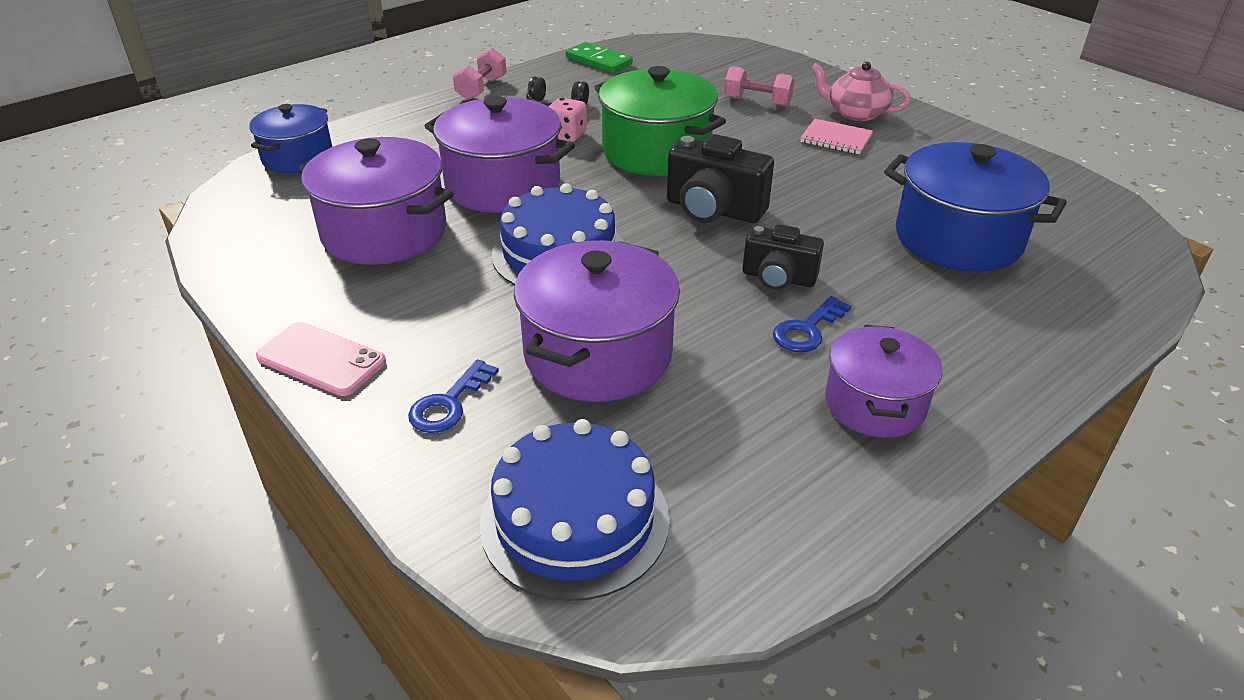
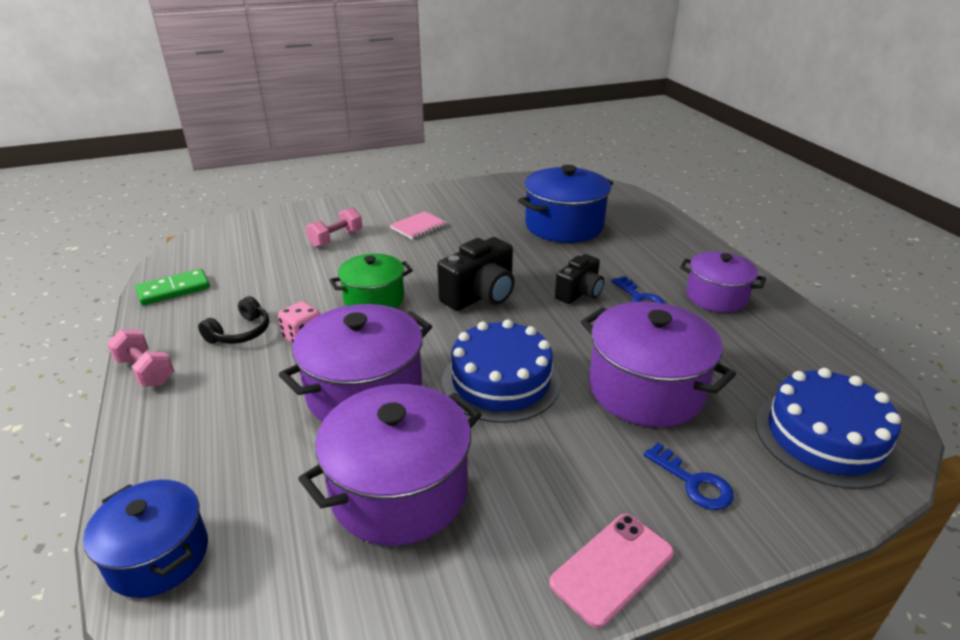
camera: 70 degrees left, 5 degrees down
(656, 151) = (374, 299): green pot -> green pot, size x0.64
(855, 113) = (390, 211): pink teapot -> none

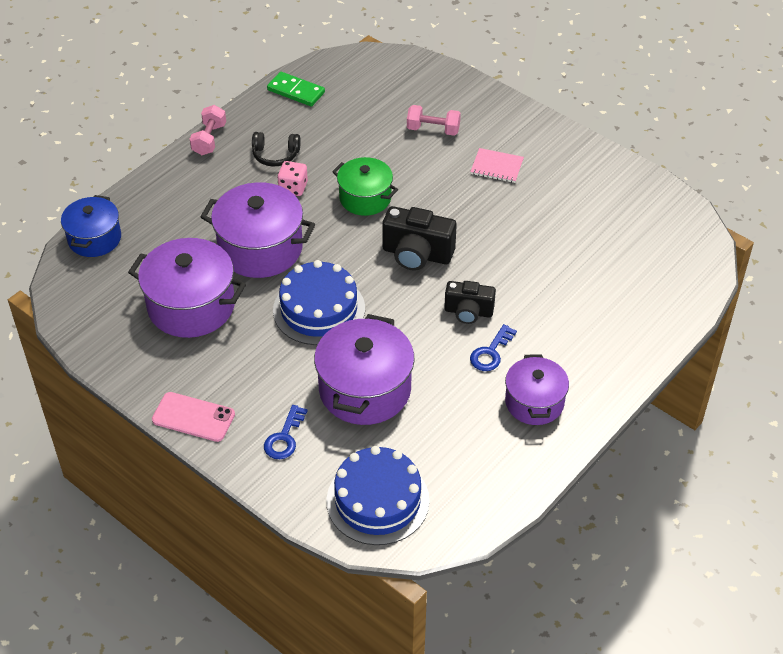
camera: 60 degrees right, 15 degrees up
(564, 226) = (584, 260): blue pot -> none

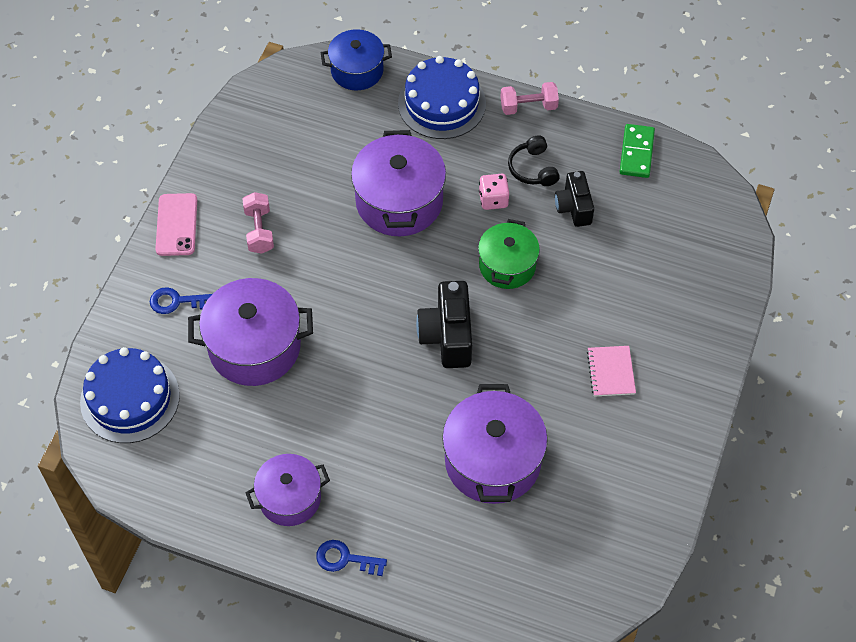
camera: 70 degrees right, 10 degrees up
(191, 306) = (304, 174): purple pot -> purple pot (492, 461)
(319, 309) = (340, 276): blue cake -> blue cake (441, 103)
(433, 129) = (640, 294): pink dumbbell -> pink dumbbell (259, 230)
(468, 312) = (387, 405): black camera -> black camera (574, 207)
(490, 352) = (340, 441): blue key -> blue key (345, 559)

